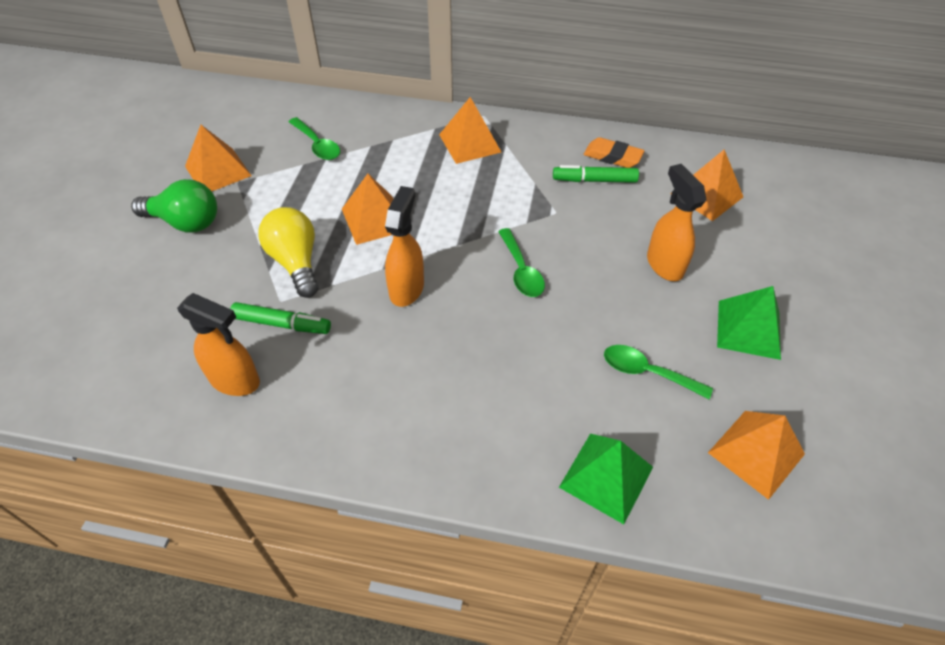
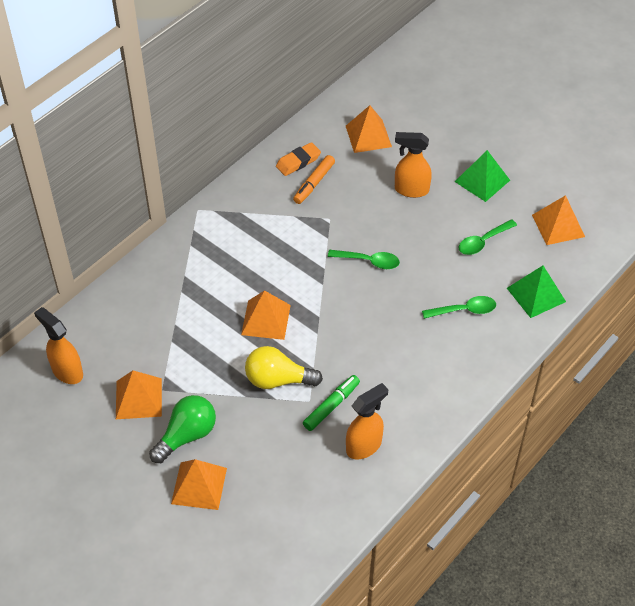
camera: 60 degrees left, 0 degrees up
(317, 145) = (155, 324): green spoon -> green spoon (464, 310)
(407, 288) = (344, 327): orange spray bottle -> orange spray bottle (67, 371)
(470, 143) = (224, 232): orange pyramid -> orange pyramid (199, 485)
(594, 180) = (314, 183): green marker -> orange marker

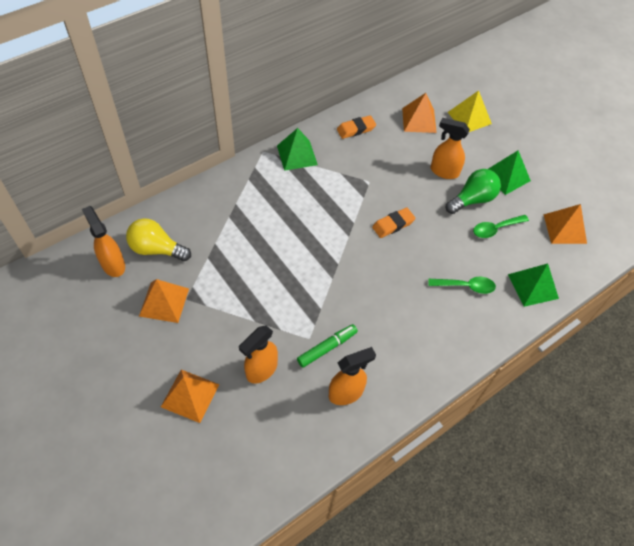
camera: 10 degrees right, 5 degrees up
(187, 435) = (194, 345): green light bulb -> green light bulb (472, 199)
(238, 205) = (297, 155): none -> green pyramid
(266, 320) = (292, 256): orange pyramid -> none
(267, 444) = (261, 370): none -> orange spray bottle
(278, 380) = (287, 313): yellow light bulb -> yellow light bulb (157, 249)
(314, 183) = (364, 149): orange marker -> none
(369, 261) = (393, 225): green spoon -> orange eraser
(425, 121) = (469, 118): none -> yellow pyramid

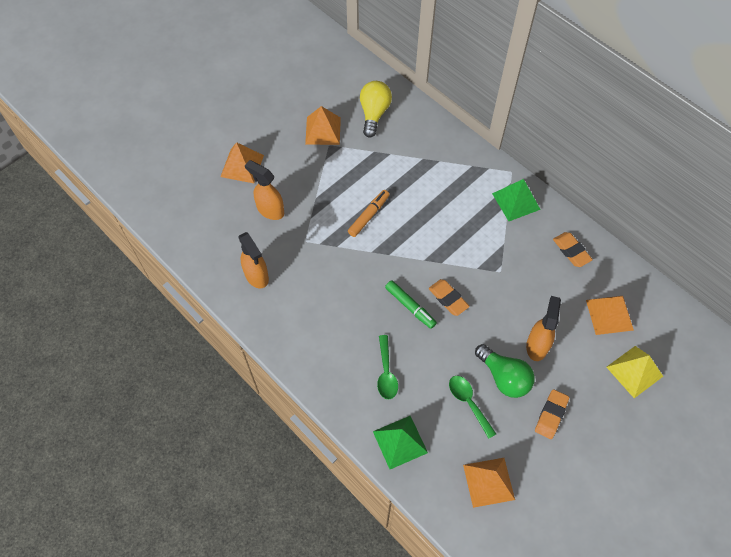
camera: 85 degrees right, 5 degrees up
(113, 264) = (352, 88): orange spray bottle -> none
(289, 274) = (369, 216): none -> orange marker
(327, 348) = (298, 256): green marker -> green marker (410, 306)
(506, 176) = (551, 415): green pyramid -> orange eraser

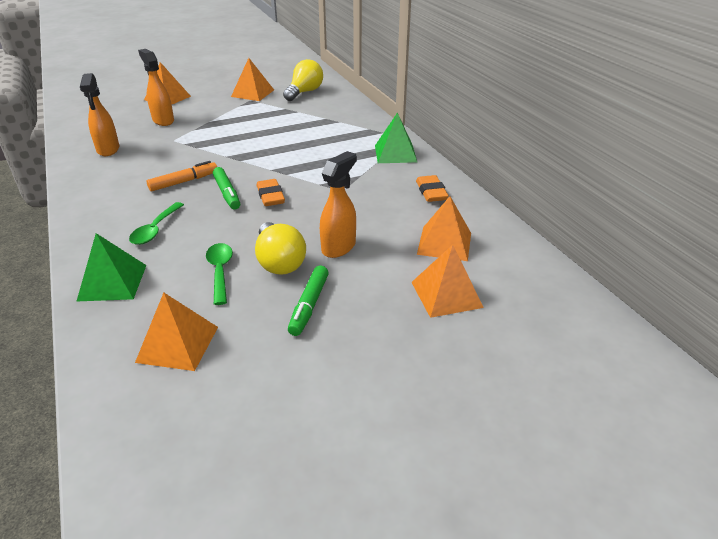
camera: 20 degrees right, 25 degrees down
(369, 216) = (245, 137): orange marker -> orange marker (184, 182)
(504, 377) = (279, 262): green light bulb -> yellow light bulb
(551, 415) = (309, 305): orange eraser -> green marker
(634, 371) = (446, 294): yellow pyramid -> orange pyramid

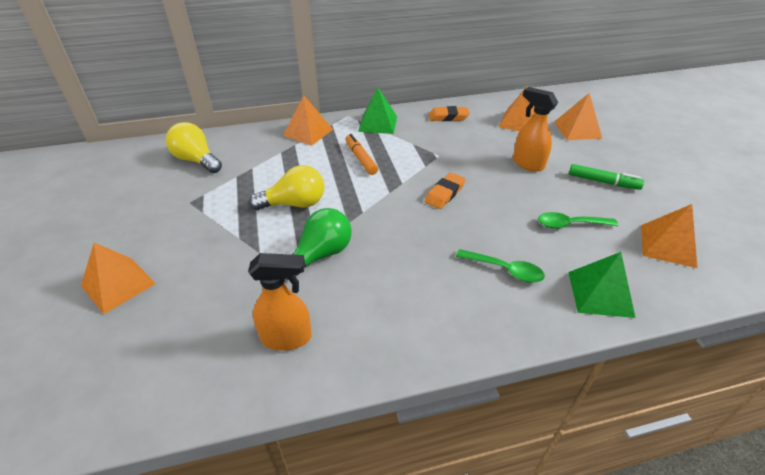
camera: 80 degrees left, 5 degrees up
(163, 120) = (209, 283): orange spray bottle -> none
(184, 182) = (404, 253): orange marker -> orange marker (361, 158)
(187, 150) = (321, 255): none -> green light bulb
(227, 193) = (435, 221): green marker -> none
(252, 93) = (167, 199): orange pyramid -> orange pyramid (308, 132)
(270, 196) = (445, 194): orange eraser -> orange eraser turned 45 degrees counterclockwise
(279, 262) = (551, 193): yellow light bulb -> yellow light bulb (294, 204)

